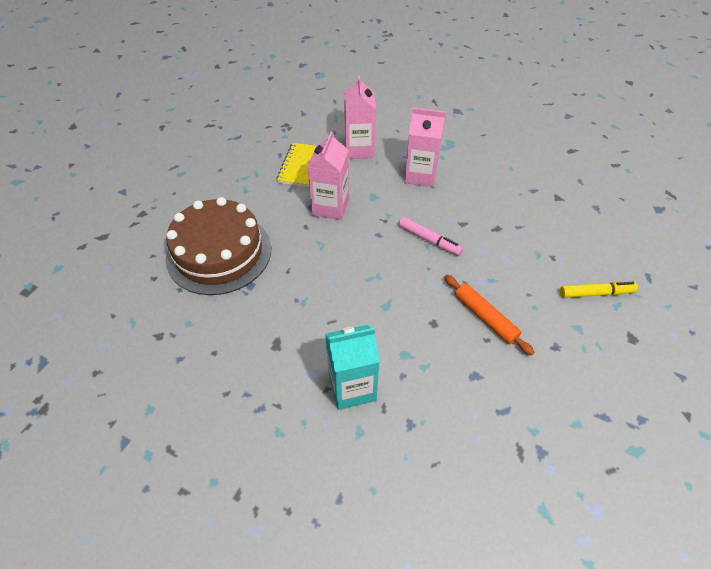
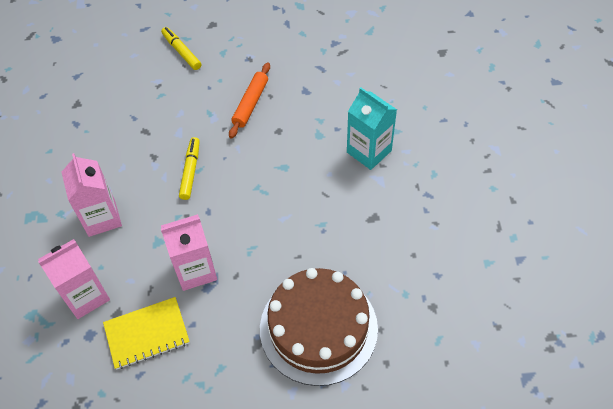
camera: 120 degrees left, 5 degrees up
(429, 240) = (190, 171): pink marker -> yellow marker

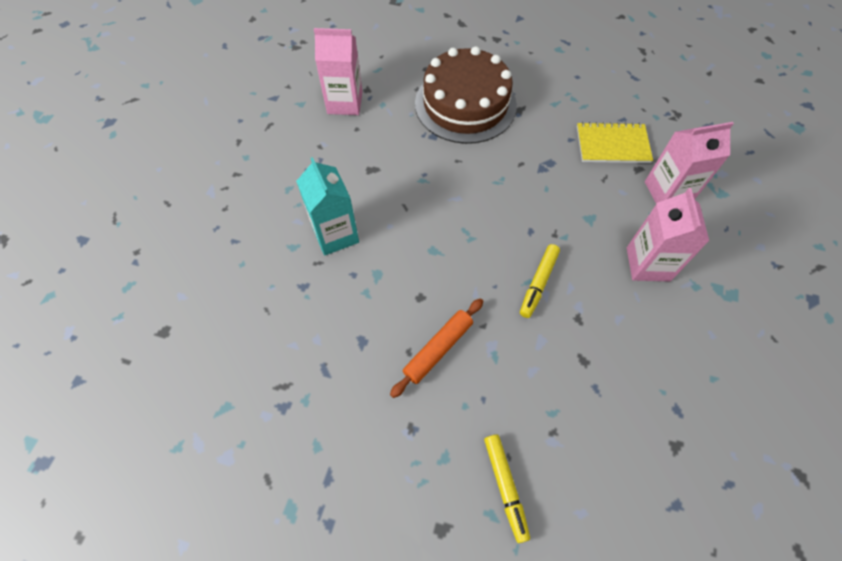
camera: 160 degrees left, 5 degrees up
(195, 270) = (557, 180): pink carton -> pink carton (345, 103)

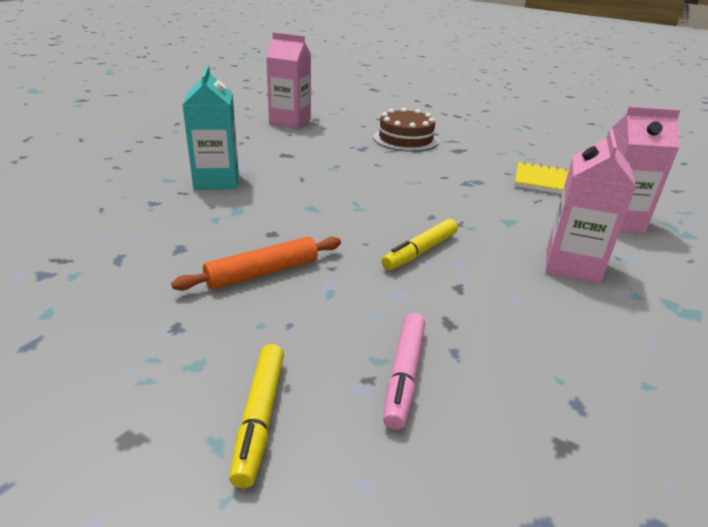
camera: 15 degrees right, 30 degrees down
(465, 104) = (405, 139): brown cake -> brown cake, size x0.62
(572, 421) = (404, 375): none -> pink marker

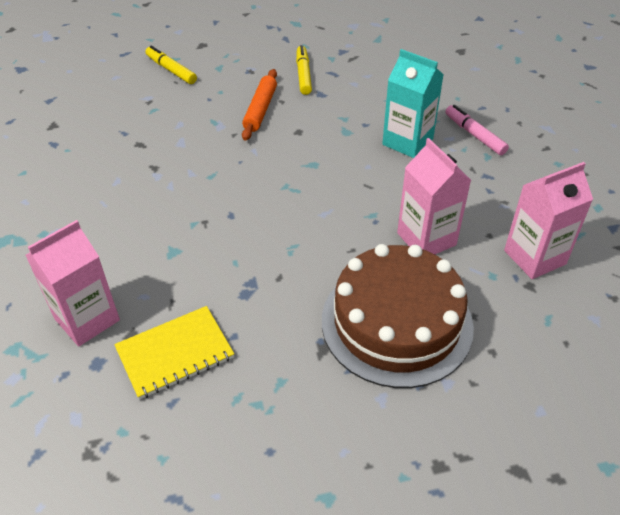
camera: 135 degrees right, 15 degrees up
(404, 375) = (136, 111): pink marker -> pink marker (474, 135)
(405, 139) = (396, 323): brown cake -> brown cake, size x1.61
(420, 251) = (202, 177): yellow marker -> yellow marker (303, 75)
(572, 265) = (97, 233): pink carton -> pink carton (426, 239)

